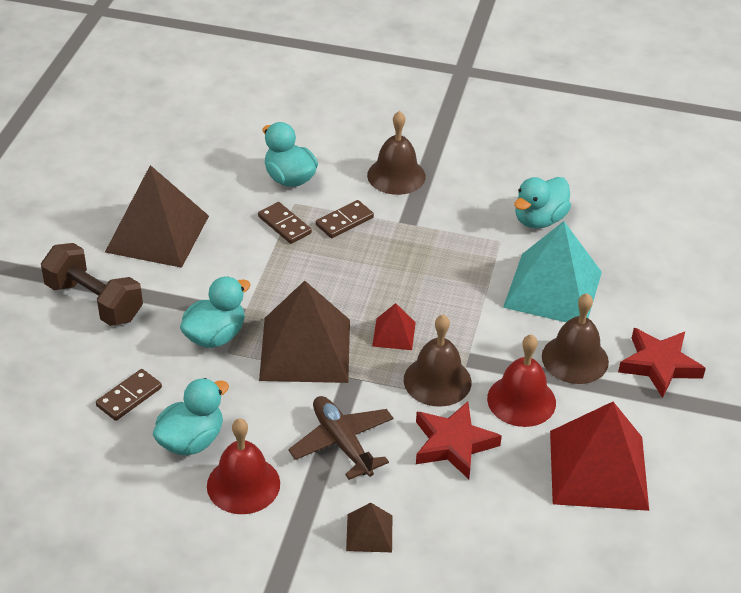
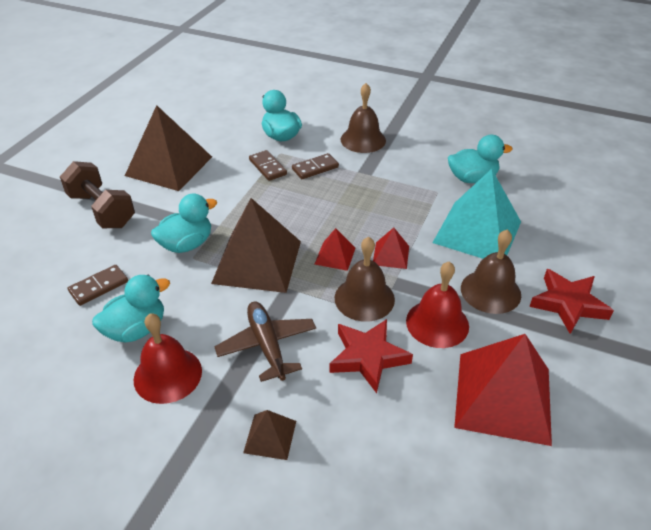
camera: 10 degrees right, 0 degrees up
(458, 327) = (391, 255): none -> red pyramid
(539, 220) = (472, 178): turquoise duck -> turquoise duck turned 150 degrees counterclockwise

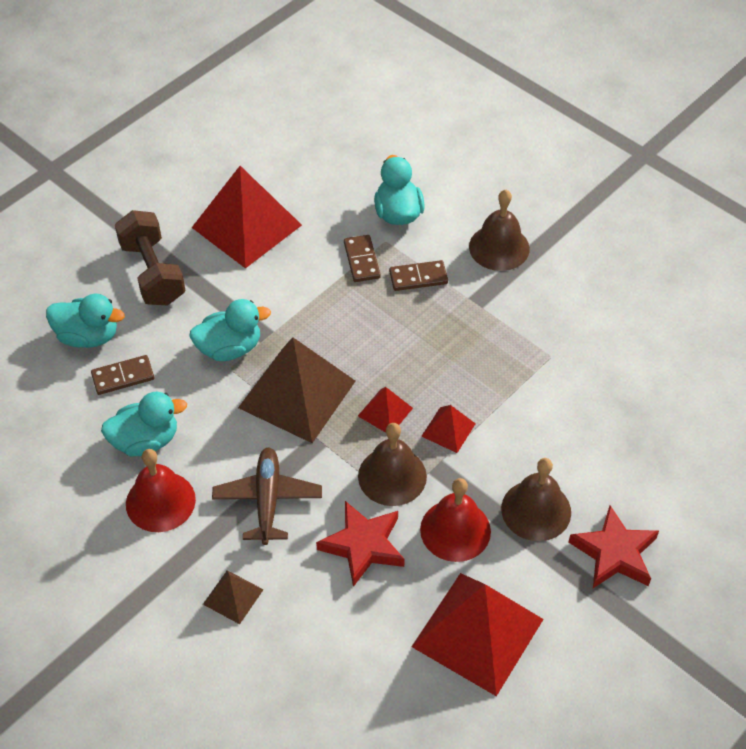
camera: 20 degrees right, 10 degrees up
(169, 166) = (247, 226): brown pyramid -> red pyramid
(472, 178) = (605, 348): turquoise duck -> turquoise duck (88, 336)
(477, 232) = (566, 428): turquoise pyramid -> none

